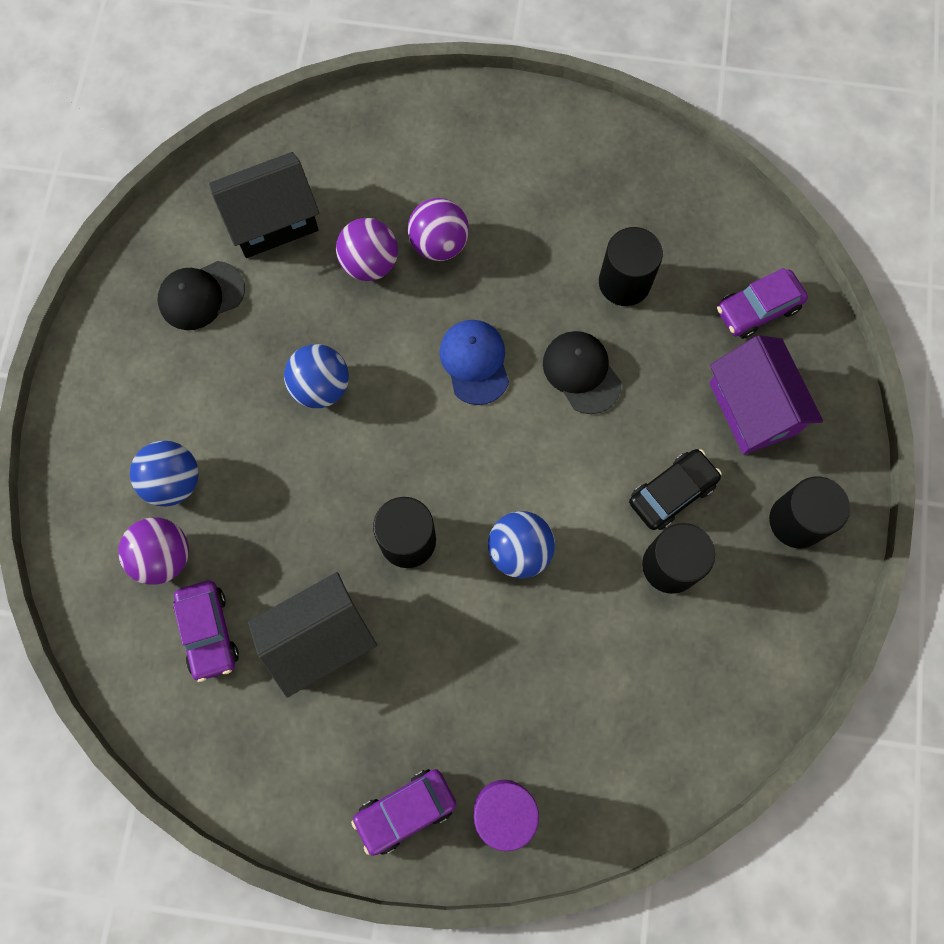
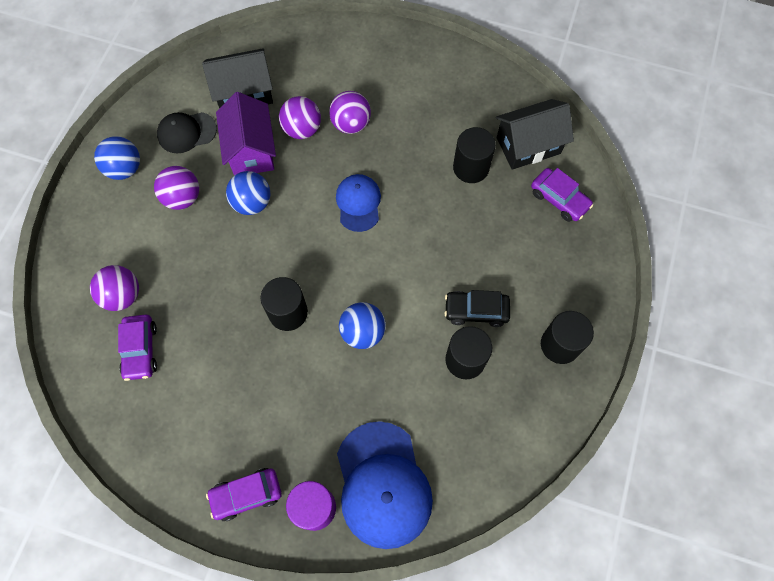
camera: 10 degrees right, 5 degrees down
(174, 481) = (141, 248): blue ball -> blue ball (124, 169)
(217, 396) = (182, 198): none -> purple ball
(319, 638) = (214, 367): black house -> black house (528, 145)
(581, 372) = (429, 221): black cap -> none
(591, 762) = (383, 485): none -> blue cap
(672, 492) = (476, 311): black car -> black car turned 150 degrees counterclockwise
(752, 408) = (543, 264): purple house -> purple house (251, 150)
(757, 309) = (559, 199): purple car -> purple car turned 120 degrees counterclockwise

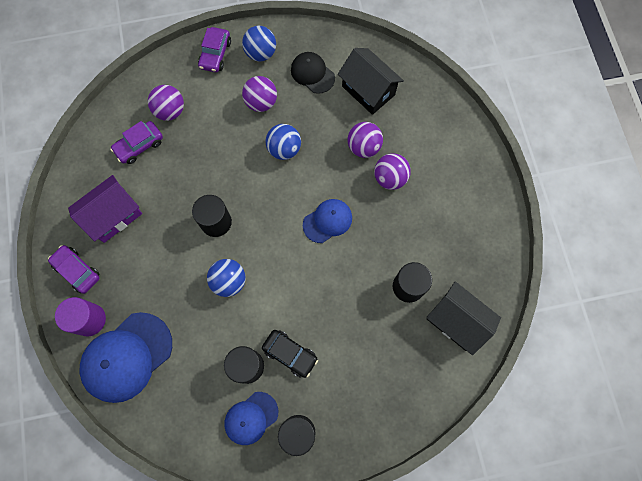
camera: 60 degrees right, 5 degrees up
(251, 150) = (325, 123): purple house -> purple house (113, 215)
(476, 311) = (290, 354): black car -> black car turned 150 degrees clockwise
(521, 383) = (251, 418): none -> blue cap
(559, 199) = (423, 370): purple car -> purple car (215, 54)

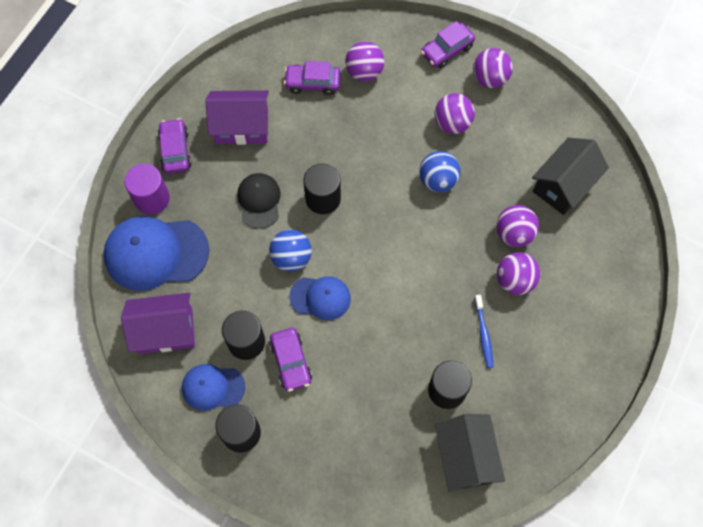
camera: 40 degrees right, 5 degrees down
(182, 407) = (165, 330): none -> purple house
(261, 53) = (489, 78): blue ball -> purple ball
(290, 354) = (291, 361): black car -> purple car
(312, 73) = (523, 131): black cap -> black cap (259, 201)
(327, 221) = (422, 274): blue cap -> blue cap (320, 298)
(368, 90) = (563, 185): black house -> black house turned 45 degrees clockwise
(400, 230) = (483, 334): none -> blue toothbrush

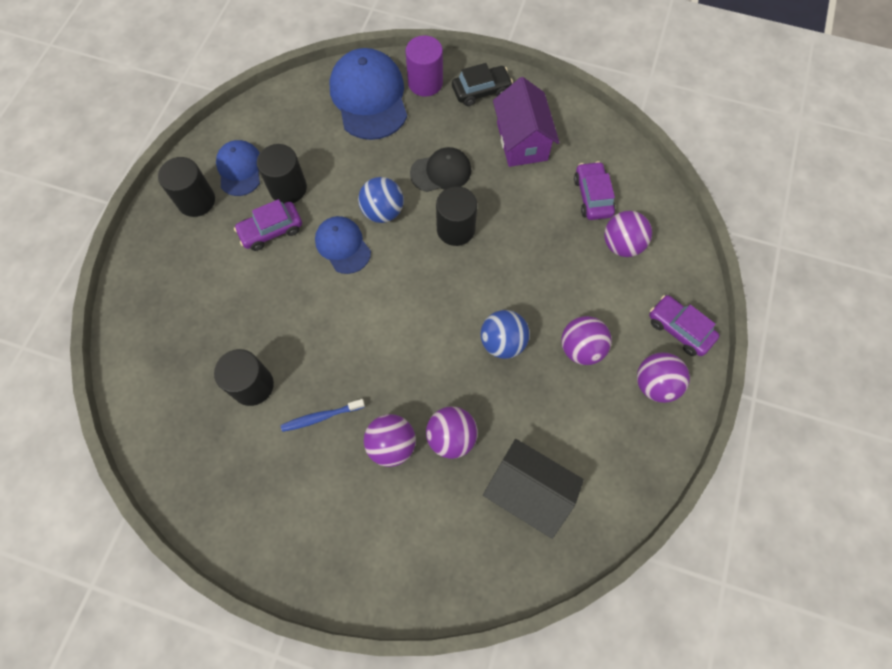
camera: 80 degrees right, 0 degrees up
(165, 330) = (292, 120): purple house -> none
(175, 150) = (481, 91): purple car -> black car
(320, 298) = (343, 245): blue cap -> blue cap turned 150 degrees clockwise
(465, 457) = (179, 415): black house -> none

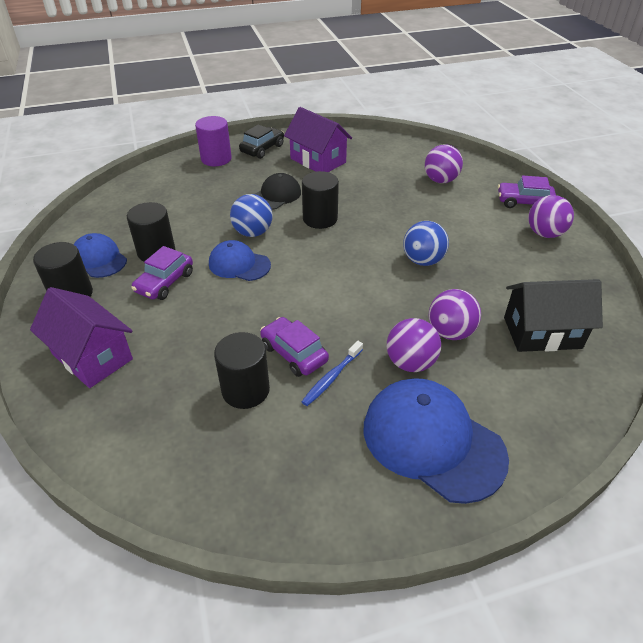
camera: 35 degrees left, 25 degrees down
(173, 279) = (92, 356): none -> purple house
(369, 97) = (178, 180): blue cap -> blue cap (432, 441)
(581, 348) = (478, 239): purple ball -> none
(592, 196) = (395, 167): purple car -> purple car (294, 353)

